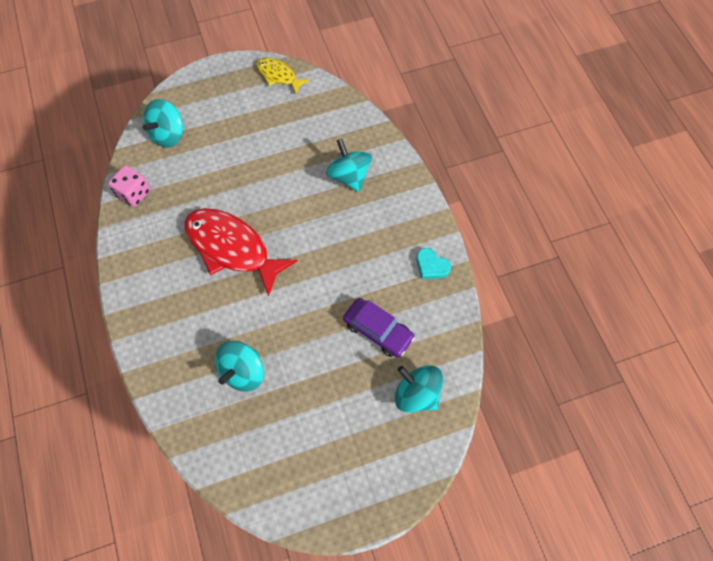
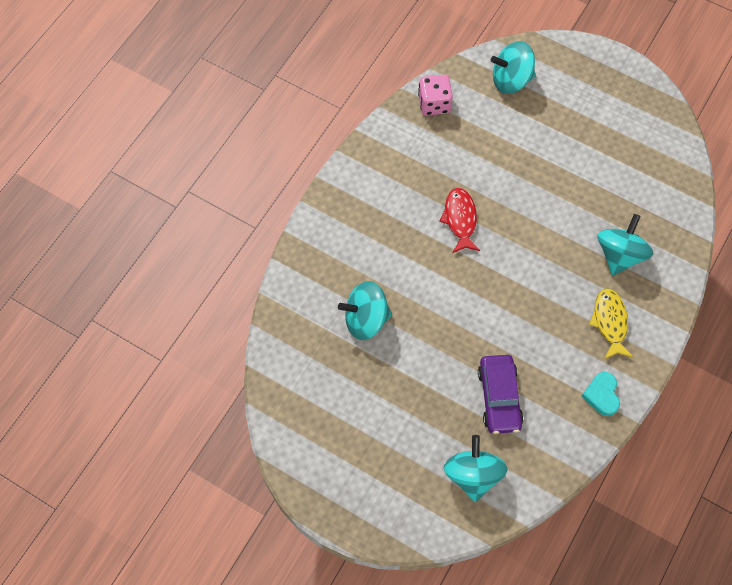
camera: 50 degrees right, 0 degrees up
(232, 248) = (460, 219): red fish -> red fish, size x0.53
(278, 76) = (658, 113): yellow fish -> yellow fish (610, 322)

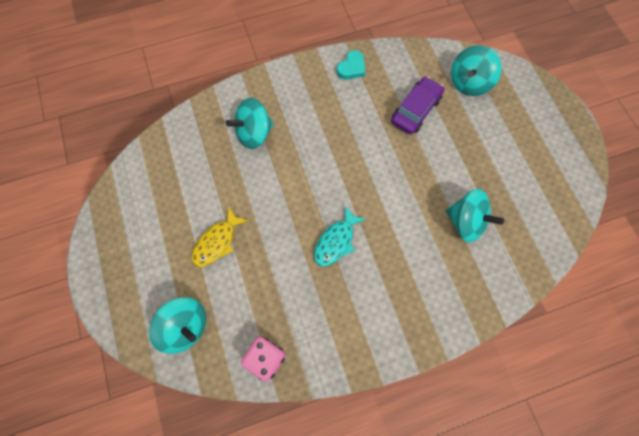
camera: 140 degrees left, 5 degrees up
(460, 219) = (336, 241): red fish -> turquoise fish
(610, 322) = (304, 101): yellow fish -> yellow fish (217, 242)

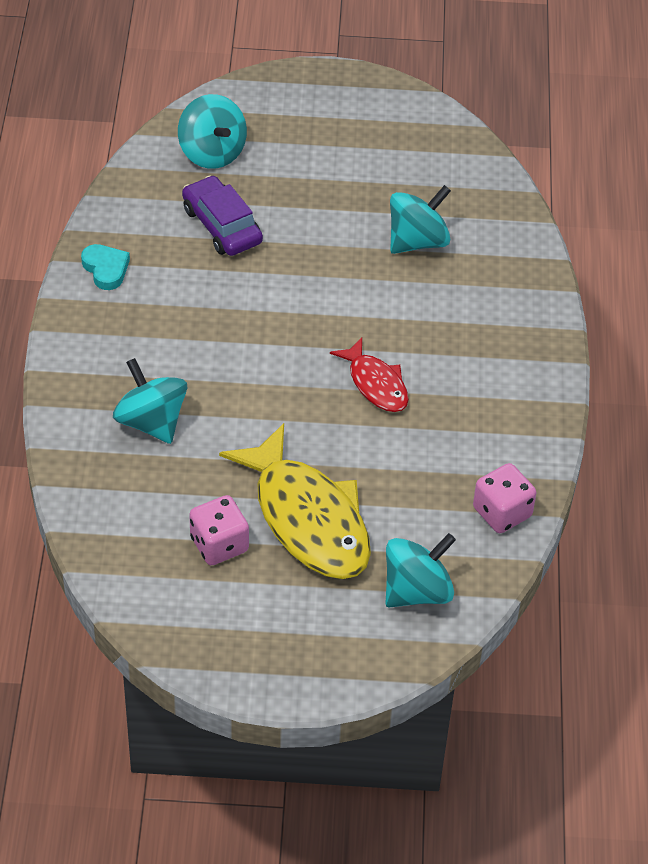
camera: 70 degrees left, 20 degrees down
(181, 202) = (219, 544): none -> pink dice
(217, 242) = (308, 518): yellow fish -> yellow fish, size x1.88
(254, 133) = (151, 421): turquoise spinning top -> turquoise spinning top turned 150 degrees clockwise
(336, 241) = (376, 384): turquoise fish -> red fish

